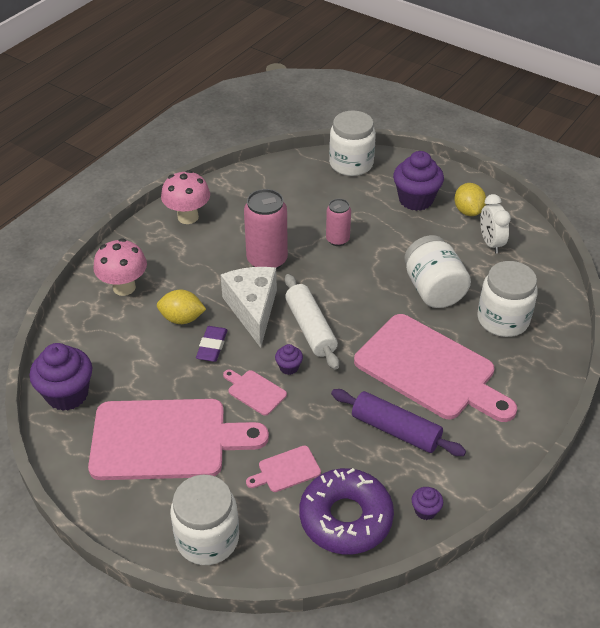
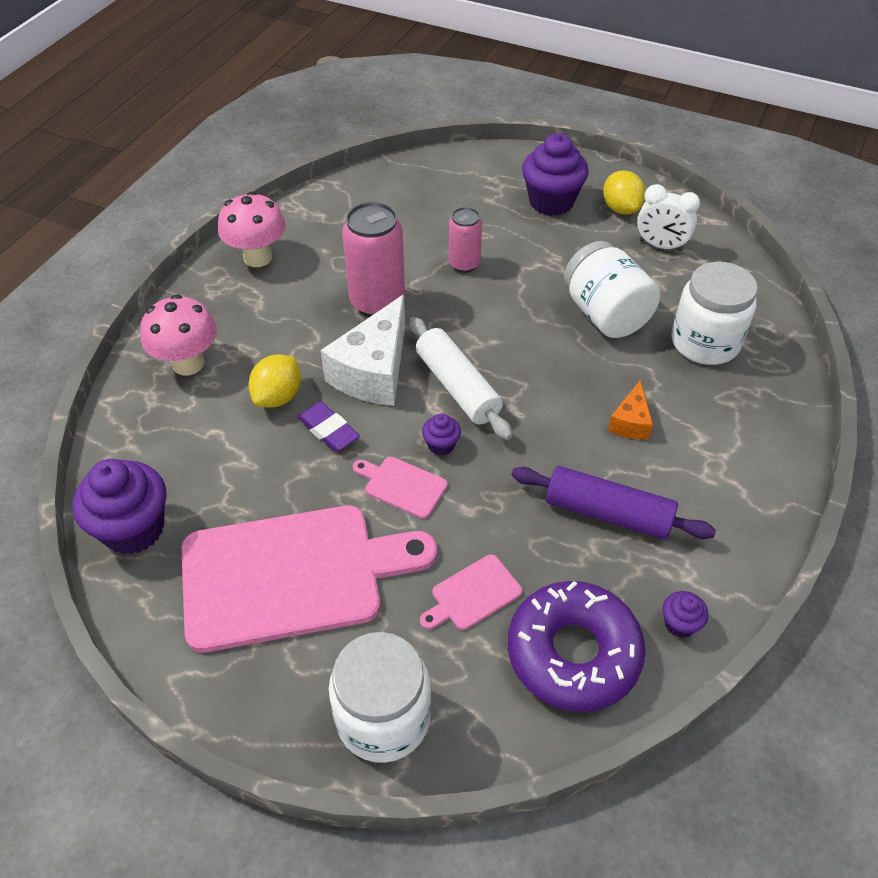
camera: 10 degrees left, 5 degrees up
(182, 318) = (278, 397): yellow lemon -> yellow lemon turned 60 degrees counterclockwise
(212, 346) = (328, 430): purple eraser -> purple eraser turned 45 degrees counterclockwise
(253, 309) = (373, 371): white cheese -> white cheese turned 135 degrees counterclockwise
(351, 164) = (457, 166): white jar -> none
(430, 370) = (630, 422): pink cutting board -> orange cheese
(490, 243) = (660, 246): white clock -> white clock turned 45 degrees counterclockwise

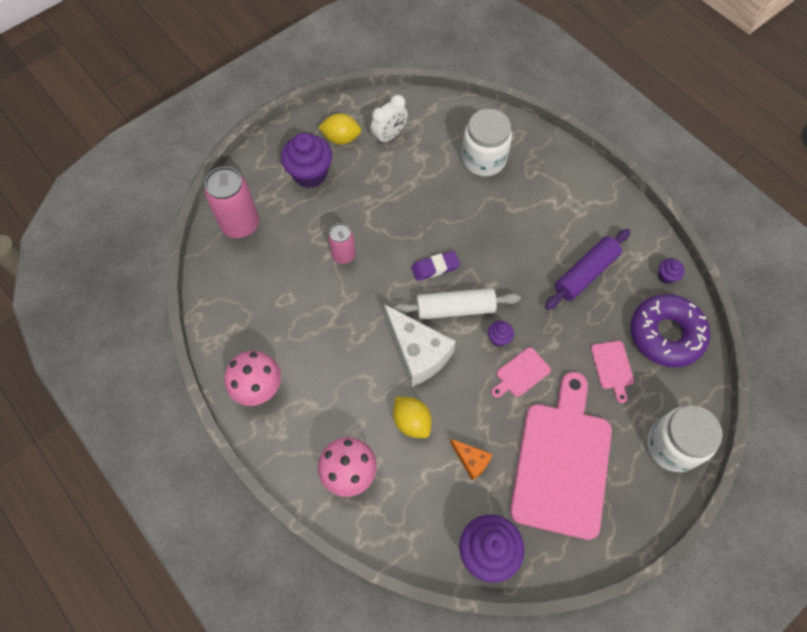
camera: 65 degrees left, 15 degrees up
(328, 430) = (456, 400): purple eraser -> purple eraser (435, 267)
(377, 302) = (352, 325): pink can -> pink can (240, 224)
(605, 314) = (434, 197): white jar -> none
(630, 422) = (526, 229): orange cheese -> orange cheese (471, 461)

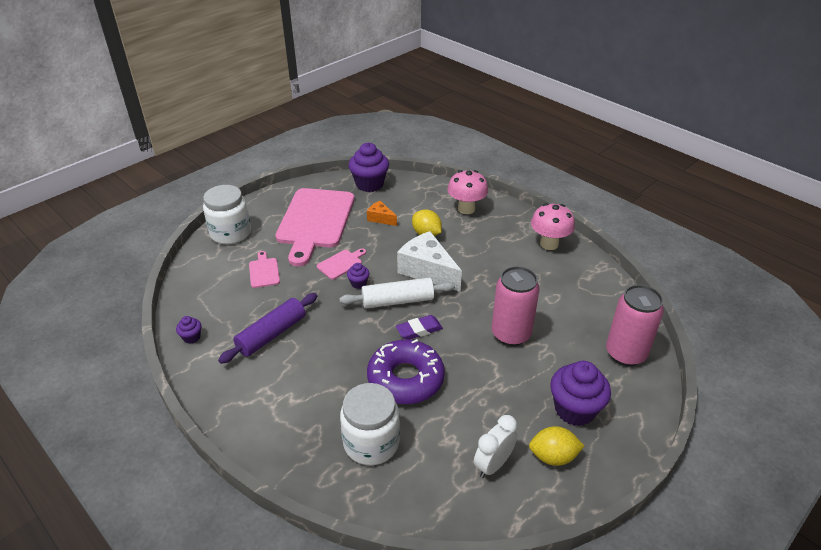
camera: 175 degrees right, 25 degrees down
(343, 255) = (511, 334): pink can -> pink can, size x1.68
(666, 334) = (210, 295): purple donut -> purple donut (405, 379)

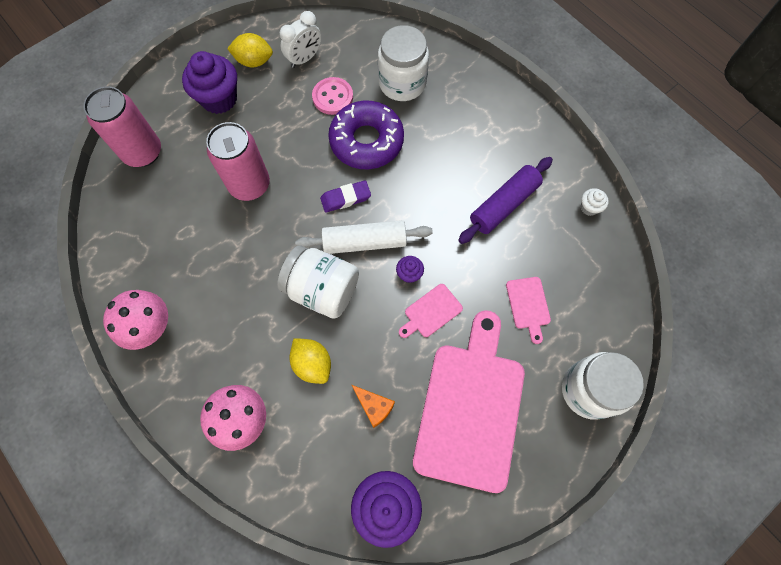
camera: 175 degrees left, 30 degrees up
(191, 337) = (589, 207): purple cupcake -> white cupcake
(427, 270) = (322, 290): white cheese -> white jar
(449, 421) = (333, 97): none -> pink button

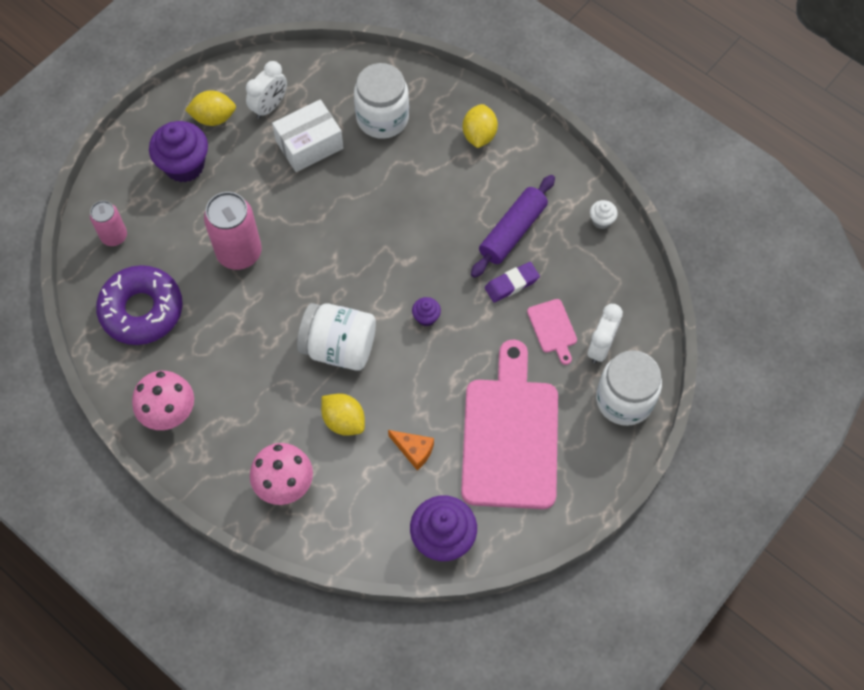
camera: 10 degrees left, 5 degrees down
(143, 152) = (114, 236): pink can -> pink can, size x0.59
(333, 97) = (309, 145): pink button -> white box
(345, 198) = (345, 251): purple eraser -> purple eraser (511, 284)
(364, 242) = (374, 293): white rolling pin -> none
(366, 141) = (355, 187): purple donut -> purple donut (142, 310)
(431, 312) = (455, 351): pink cutting board -> none
(487, 111) = (479, 135): none -> yellow lemon
(572, 331) = (600, 347): none -> white clock

